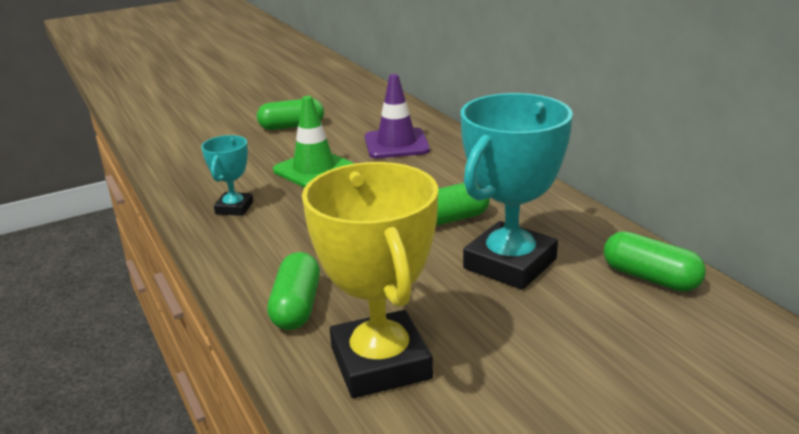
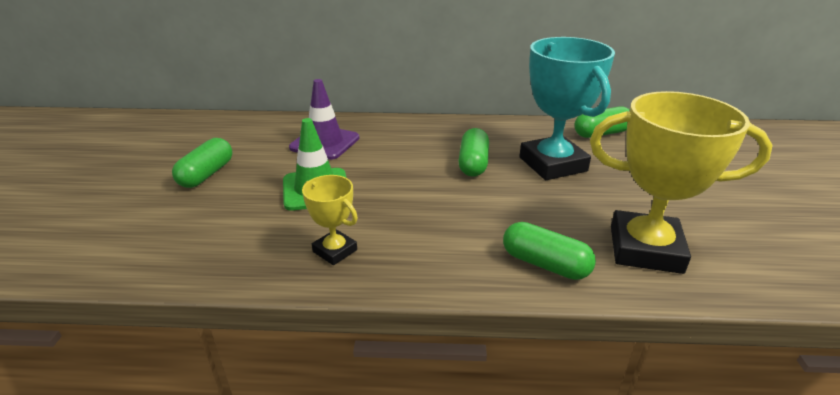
camera: 60 degrees left, 5 degrees up
(234, 208) = (335, 251): turquoise trophy -> yellow trophy

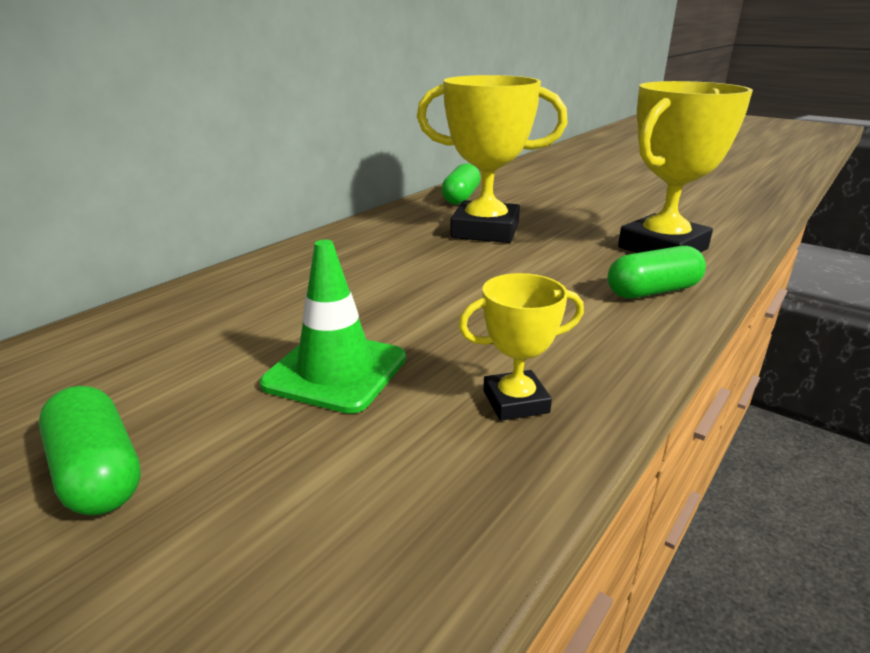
camera: 55 degrees left, 5 degrees down
(325, 143) = (213, 326): purple traffic cone -> none
(473, 163) = (428, 260): green capsule -> none
(552, 164) = (485, 230): turquoise trophy -> yellow trophy

